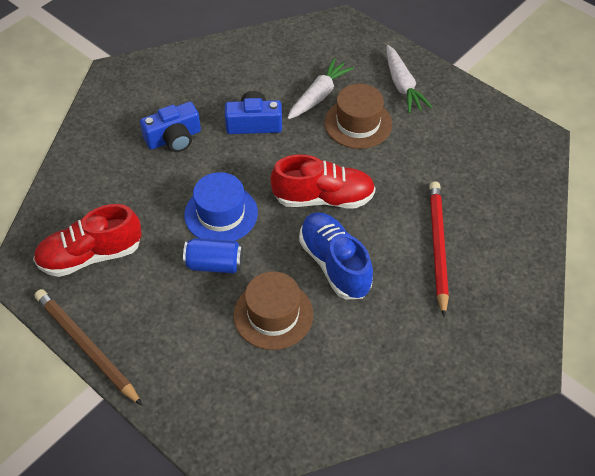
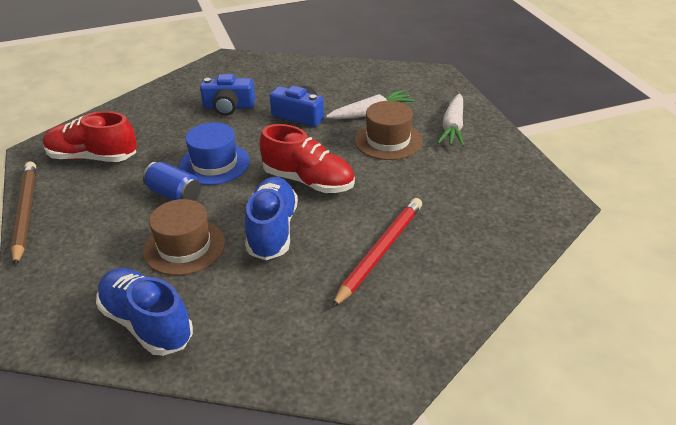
camera: 30 degrees right, 15 degrees down
(308, 401) = (147, 323): none -> blue shoe

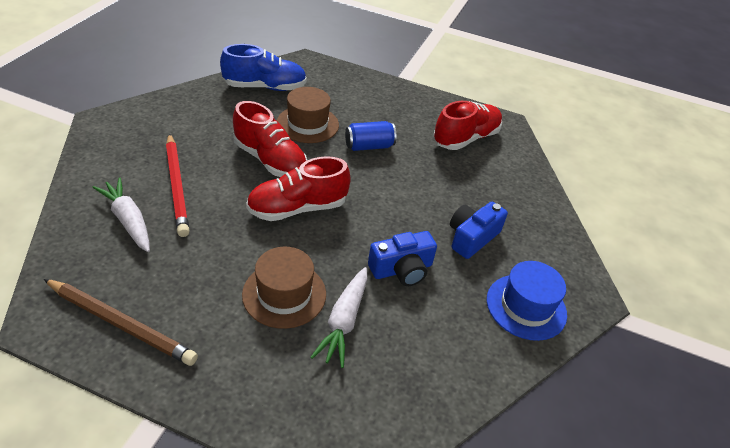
camera: 125 degrees right, 5 degrees up
(25, 213) = (425, 93): brown pencil -> brown pencil (121, 324)
(214, 164) = (385, 181): blue hat -> blue hat (526, 306)
(272, 230) = (270, 160): blue shoe -> red shoe
(453, 127) = (237, 362): white carrot -> white carrot (128, 220)

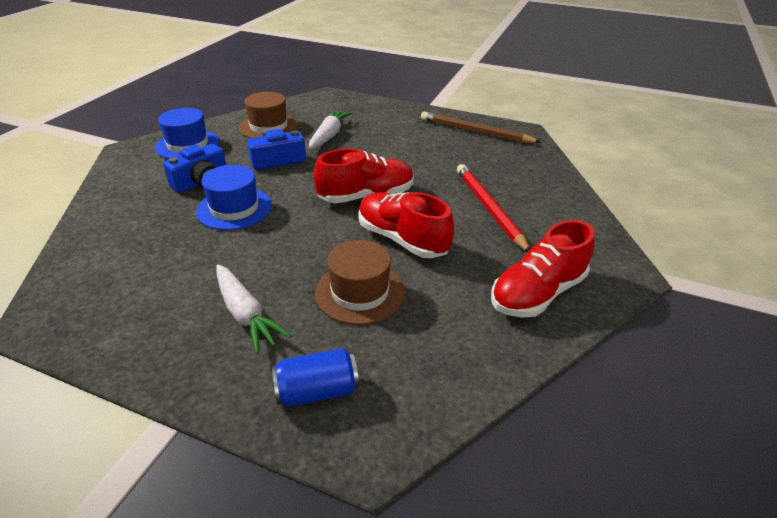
camera: 175 degrees left, 5 degrees down
(128, 220) = (513, 181): white carrot -> white carrot (246, 314)
(265, 87) = (436, 360): blue shoe -> none
(284, 294) = (372, 146): brown hat -> brown hat (268, 126)
(369, 146) = (278, 265): blue can -> blue can (317, 391)
(423, 201) = (234, 208): none -> blue hat
(466, 138) = (130, 287): red shoe -> red shoe (537, 293)

